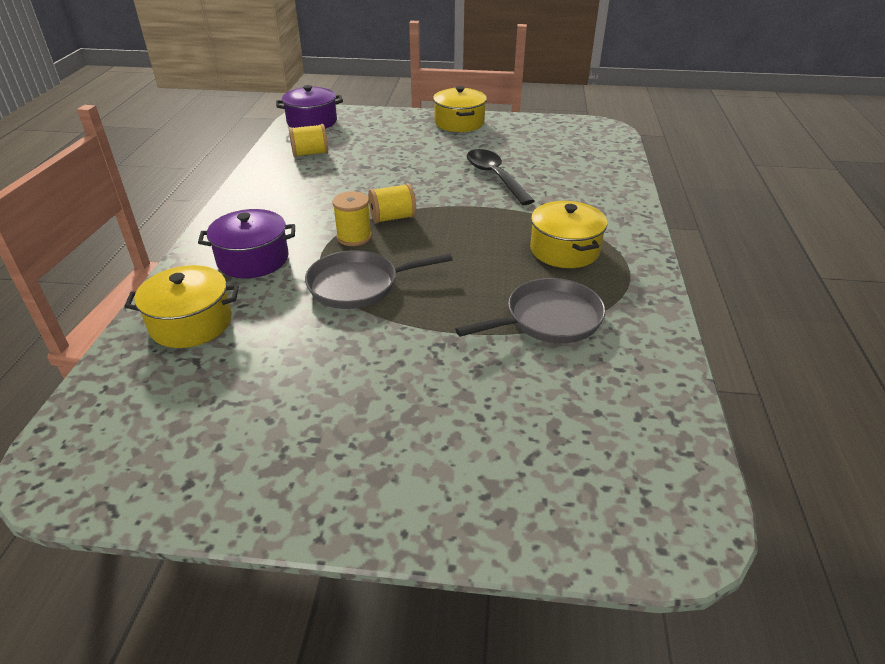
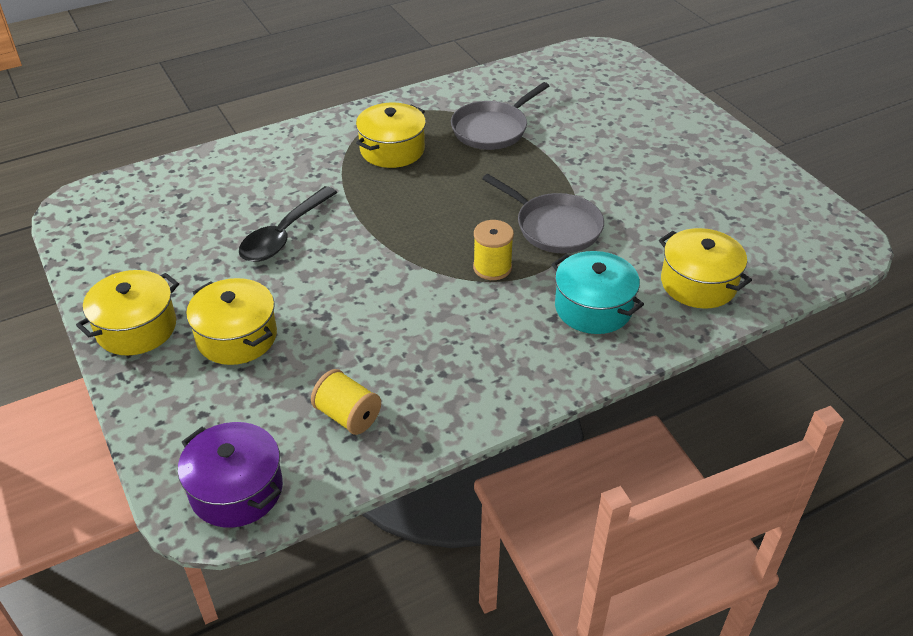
camera: 125 degrees left, 5 degrees up
(253, 259) = (593, 308): purple pot -> turquoise pot
(392, 218) = (435, 261): yellow spool -> none
(414, 143) = (237, 337): none -> yellow pot
(548, 319) = (492, 129): grey pan -> grey pan turned 75 degrees counterclockwise

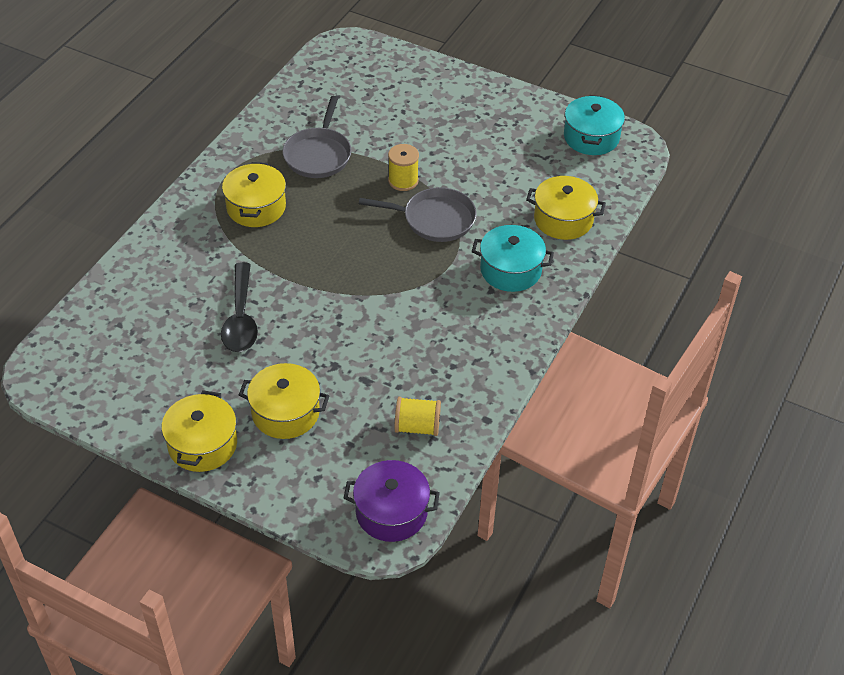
camera: 35 degrees left, 5 degrees up
(492, 267) = (418, 272): yellow spool -> yellow spool (403, 181)
(801, 218) = (591, 137): none -> turquoise pot

